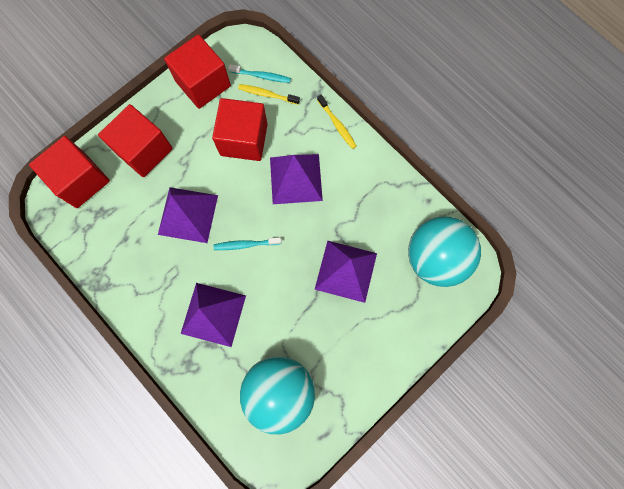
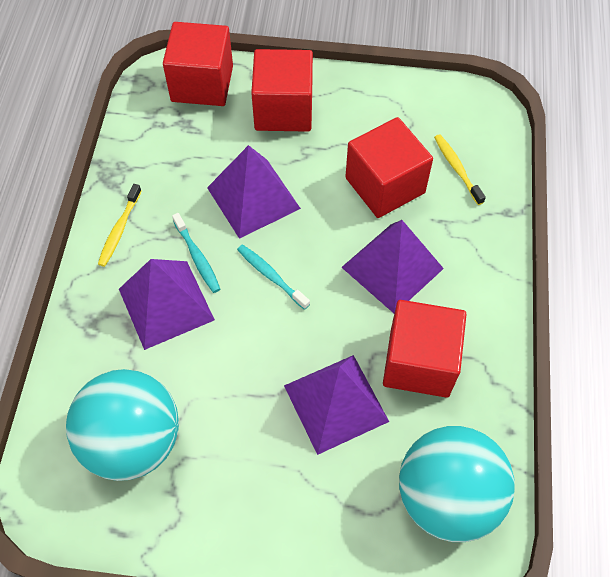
camera: 50 degrees right, 15 degrees down
(203, 83) = (406, 104): red cube -> red cube (419, 362)
(261, 76) = (471, 148): turquoise toothbrush -> turquoise toothbrush (197, 257)
(337, 125) = (496, 261): yellow toothbrush -> yellow toothbrush (119, 230)

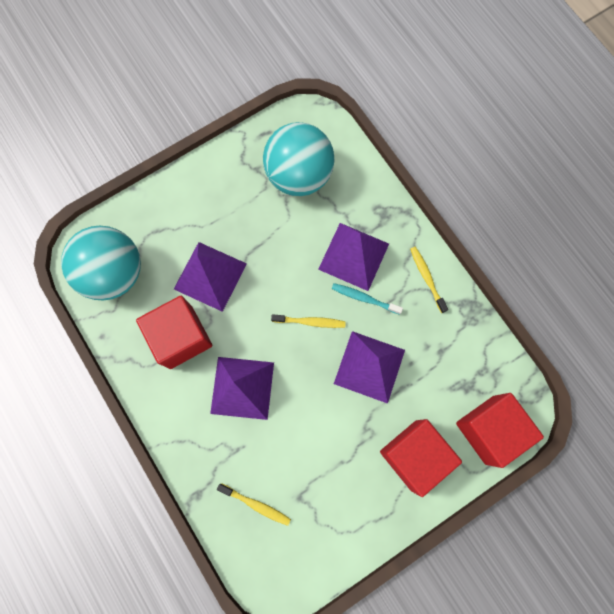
camera: 140 degrees right, 15 degrees up
(271, 276) = (310, 322): turquoise toothbrush -> yellow toothbrush
(385, 185) = (294, 448): red cube -> none

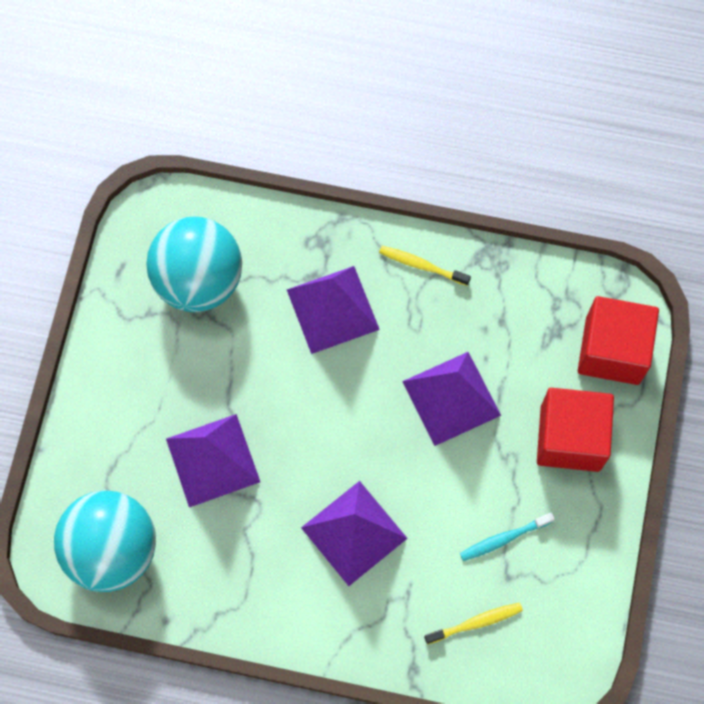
camera: 45 degrees left, 5 degrees down
(181, 337) = (245, 544): red cube -> none
(310, 322) = (355, 410): yellow toothbrush -> none
(364, 298) = (383, 339): turquoise toothbrush -> turquoise toothbrush (504, 538)

